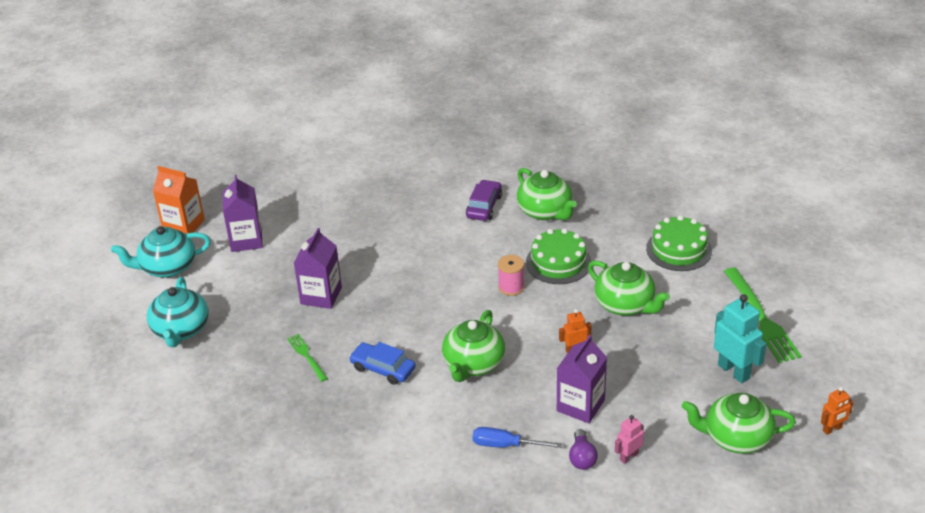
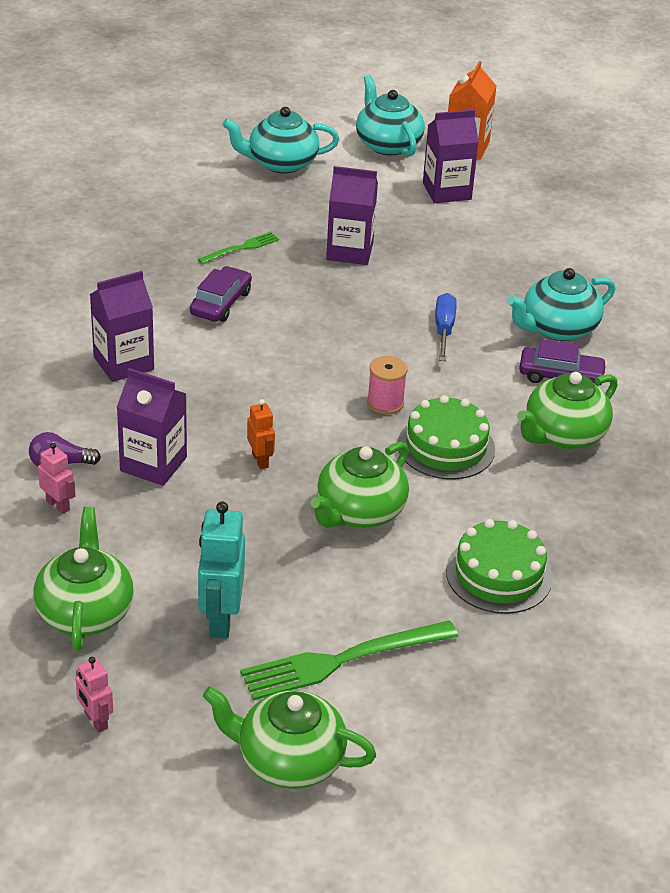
camera: 80 degrees right, 0 degrees up
(383, 368) = (221, 303): blue car -> purple car
(431, 203) = (557, 328): none -> turquoise teapot
(458, 424) = (123, 363): none -> purple carton
(473, 364) = (230, 372): green teapot -> green teapot (288, 760)
(505, 445) = (86, 400): blue screwdriver -> blue screwdriver (444, 329)
(734, 371) = (220, 619): turquoise robot -> turquoise robot turned 135 degrees clockwise
(832, 429) = (95, 721): orange robot -> pink robot

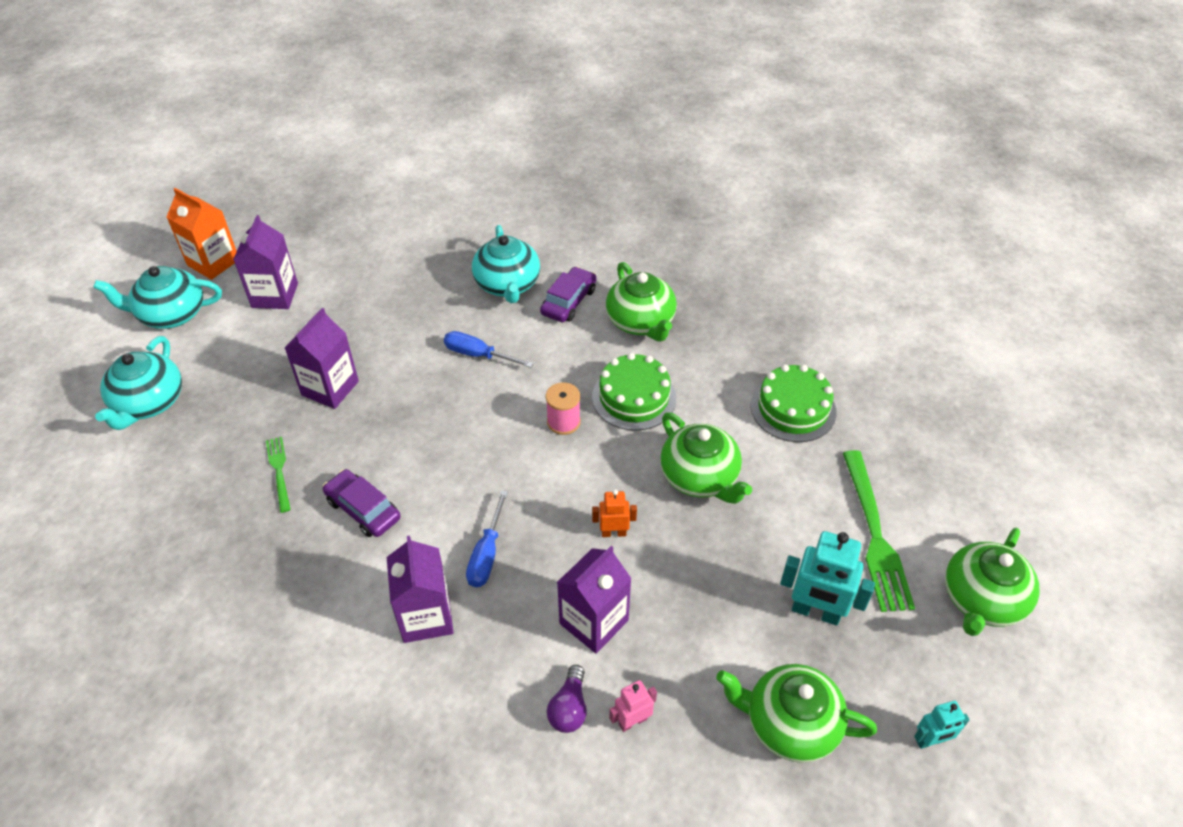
camera: 70 degrees left, 10 degrees up
(95, 721) = (930, 741): pink robot -> turquoise robot
(202, 384) = (487, 554): none -> blue screwdriver

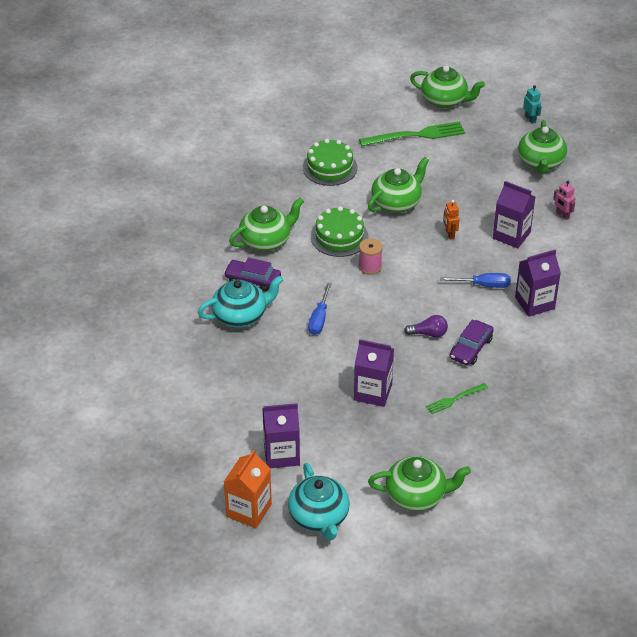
camera: 100 degrees left, 5 degrees down
(149, 403) = (417, 495): turquoise teapot -> green teapot
(569, 708) = (565, 238): purple light bulb -> purple light bulb (428, 333)
(815, 612) = (474, 155): turquoise robot -> none

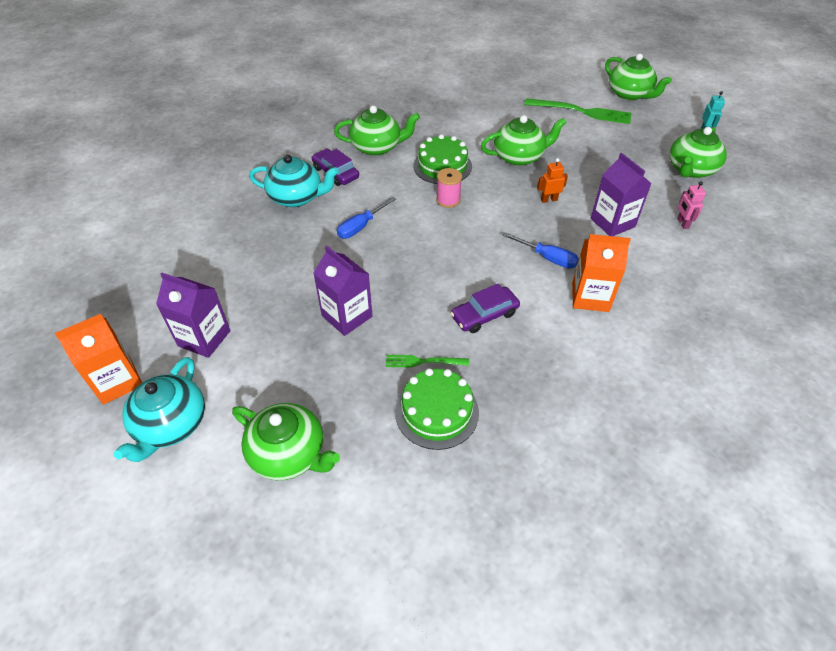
camera: 30 degrees right, 5 degrees up
(330, 167) = (482, 112): green cake -> green cake (436, 412)
(428, 333) = (452, 282): purple light bulb -> none
(449, 234) = (549, 200): orange robot -> orange robot turned 60 degrees clockwise
(534, 303) = (590, 297): purple carton -> orange carton

